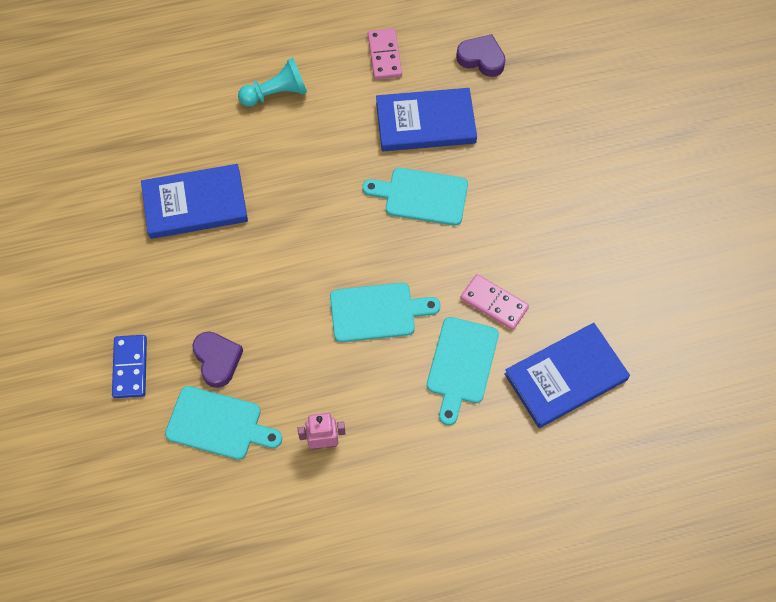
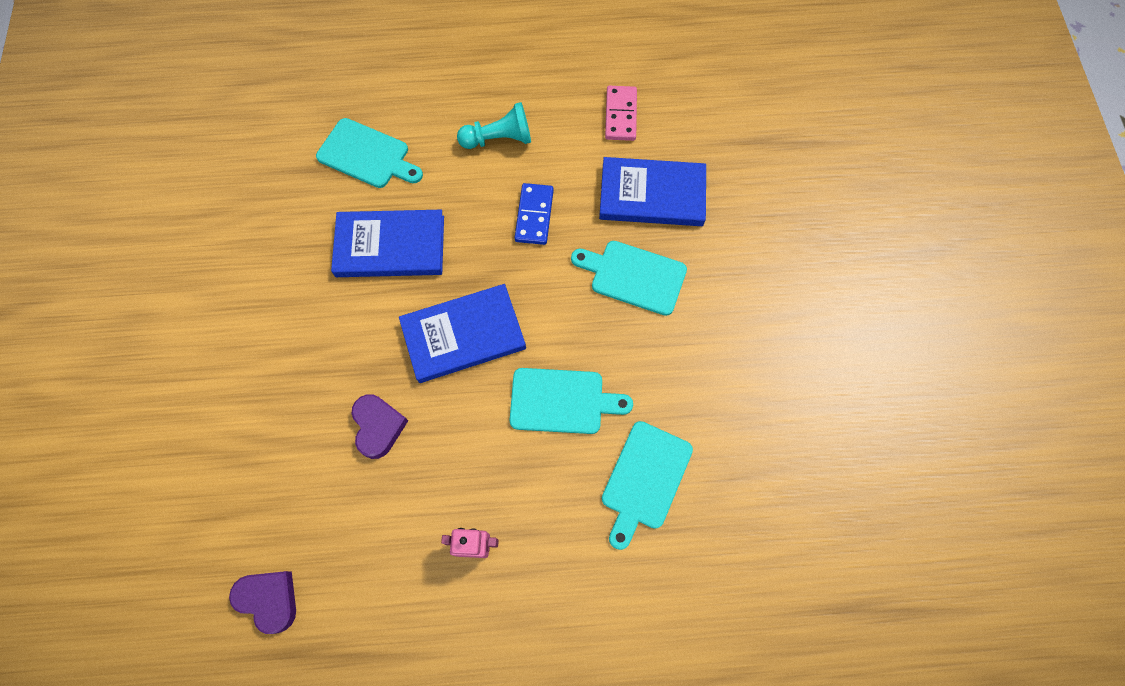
camera: 10 degrees right, 5 degrees up
(130, 367) = (283, 419): blue domino -> blue domino (534, 215)
(218, 424) = (364, 502): turquoise cutting board -> turquoise cutting board (367, 155)
(481, 59) = (724, 134): purple heart -> purple heart (269, 599)
(494, 303) = (693, 413): pink domino -> none
(565, 377) = (760, 515): blue book -> blue book (463, 335)

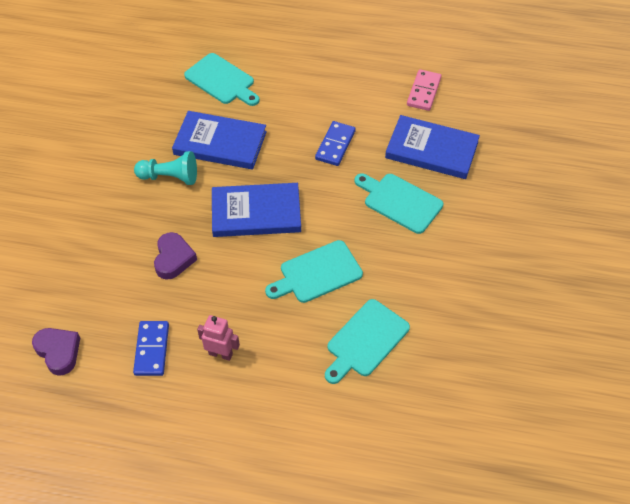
camera: 15 degrees right, 15 degrees down
(387, 563) = (152, 349): none -> blue domino
(499, 139) = (324, 89): turquoise pawn -> turquoise pawn (170, 177)
(562, 401) = (317, 273): turquoise cutting board -> turquoise cutting board turned 135 degrees clockwise

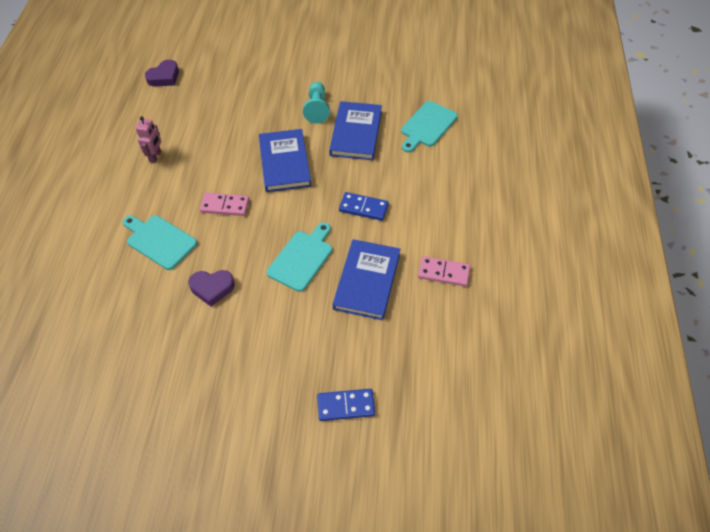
camera: 85 degrees right, 0 degrees up
(152, 349) = (162, 121): blue domino -> blue domino (346, 406)
(173, 259) = (239, 121): purple heart -> purple heart (212, 288)
(317, 273) = (225, 206): turquoise cutting board -> pink domino

